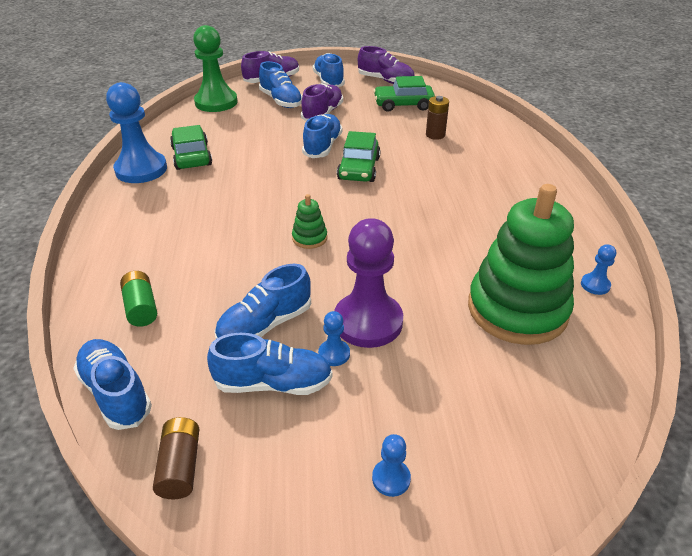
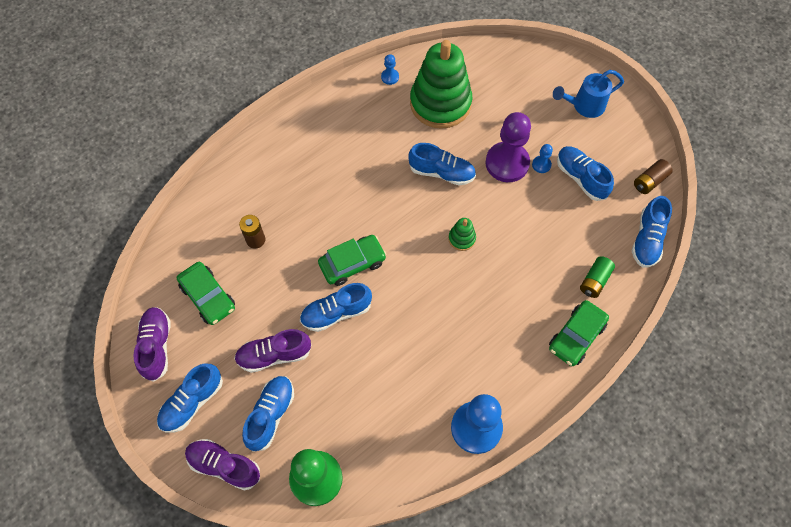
camera: 125 degrees left, 25 degrees up
(192, 156) = (427, 405): green car -> green car (576, 336)
(265, 325) = (551, 208): blue shoe -> blue shoe (442, 172)
(391, 478) = (584, 106): blue pawn -> blue watering can

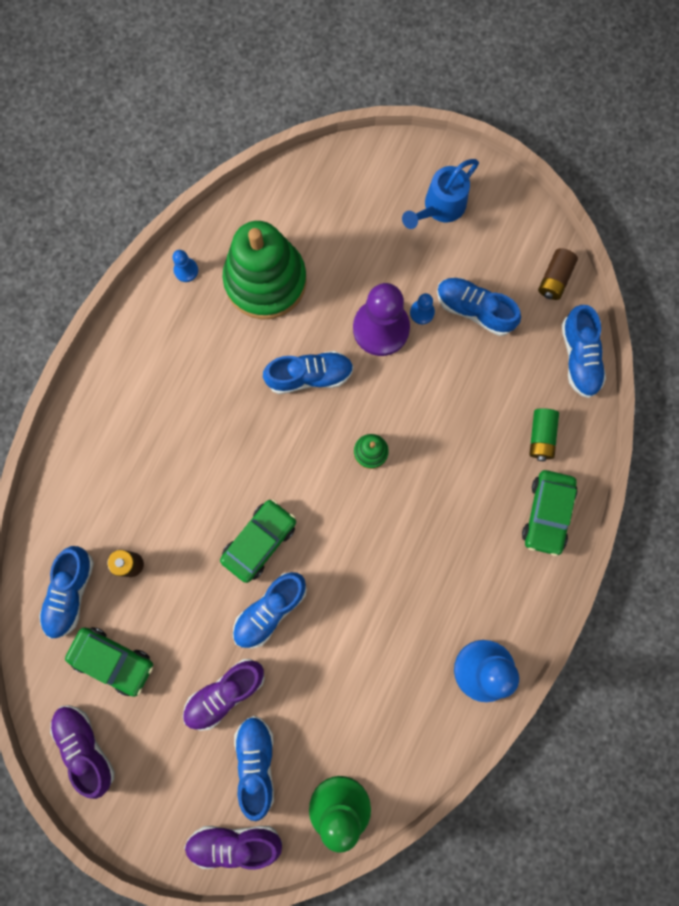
camera: 25 degrees left, 15 degrees up
(192, 402) = (161, 791): blue shoe -> blue shoe (70, 593)

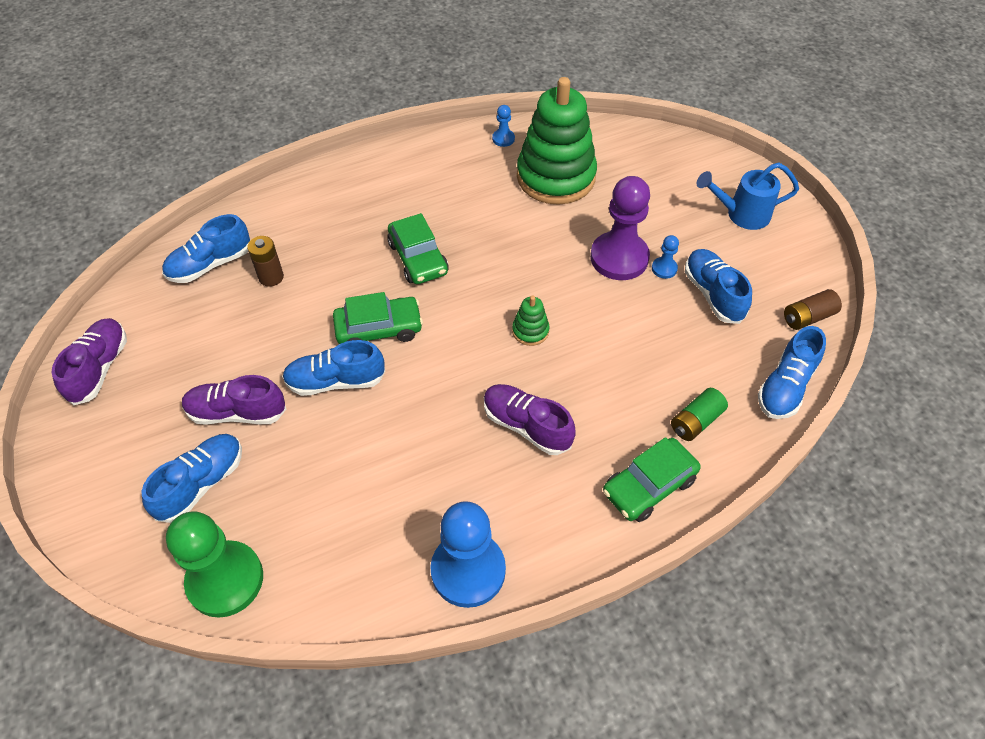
camera: 40 degrees right, 25 degrees down
(113, 660) = (186, 327): green car -> green car (418, 258)
(234, 842) = (115, 531): purple shoe -> purple shoe (526, 426)
(309, 376) = (531, 251): blue shoe -> none

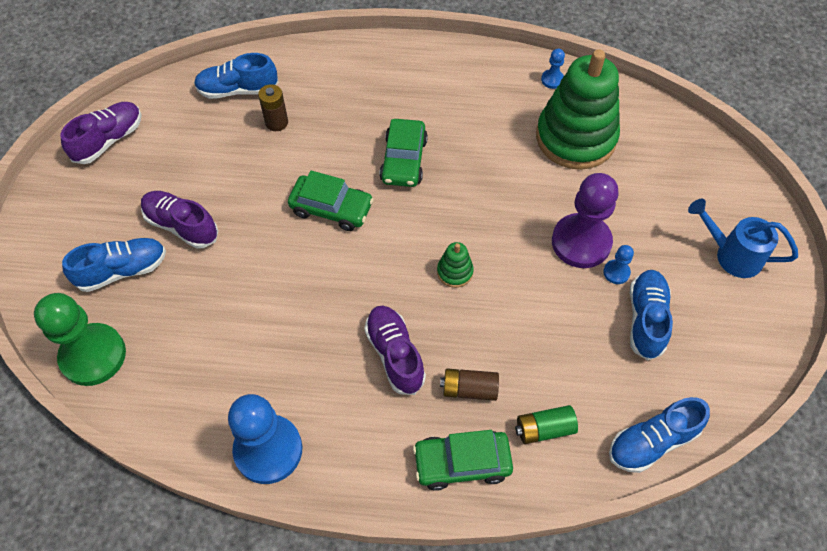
camera: 30 degrees right, 5 degrees up
(335, 381) = (269, 237): blue shoe -> none
(808, 317) = (724, 387): brown battery -> brown battery (469, 389)

